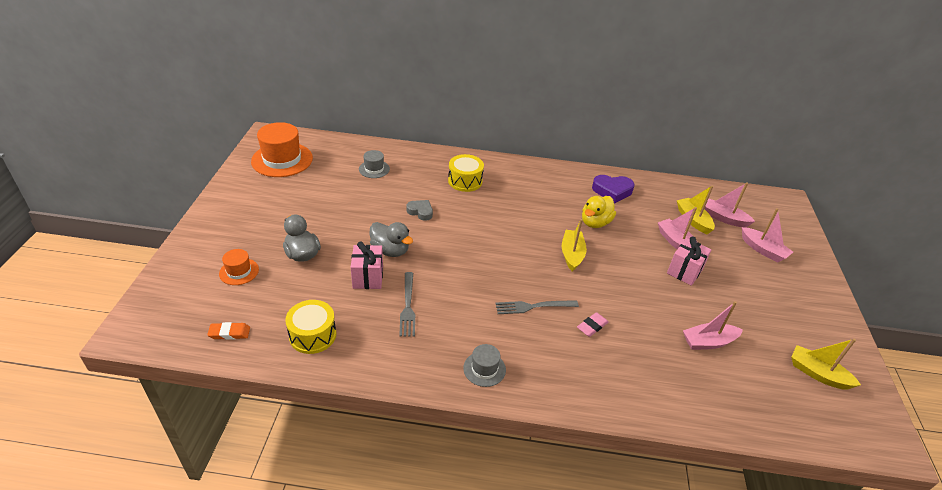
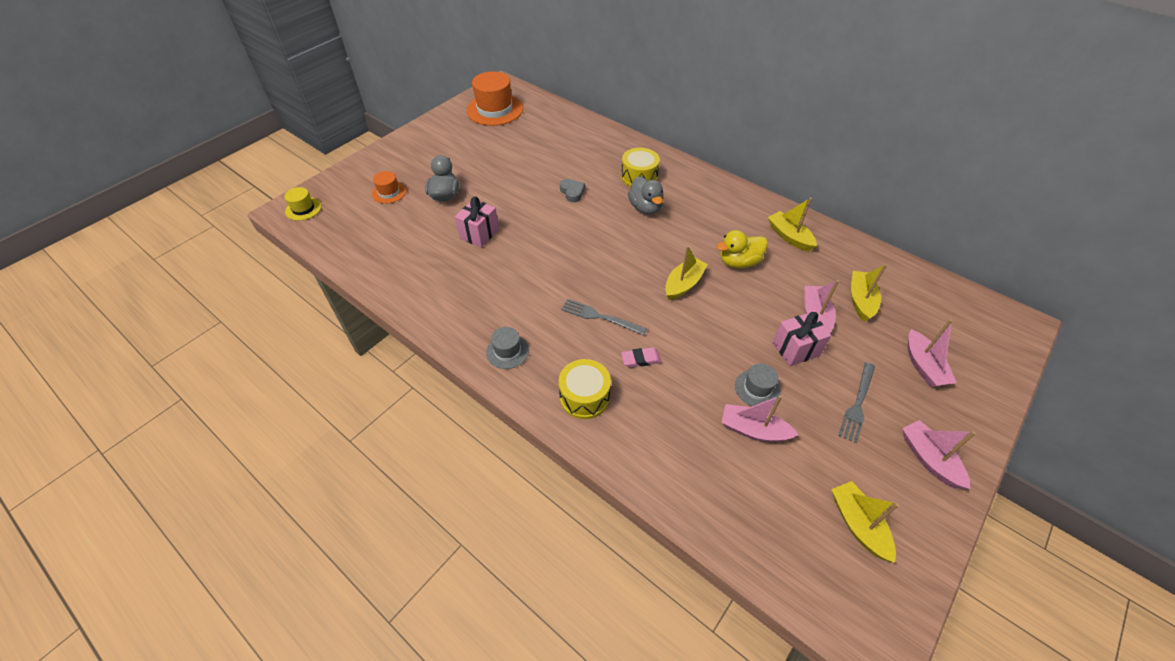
camera: 35 degrees right, 10 degrees up
(151, 322) = (303, 209): none -> yellow hat
(229, 333) = (345, 238): orange eraser -> none
(313, 335) = (399, 264): yellow drum -> yellow drum (584, 396)
(374, 169) = (564, 140): grey hat -> grey hat (757, 388)
(390, 250) = (517, 218): grey duck -> grey duck (645, 208)
(408, 306) = (490, 271): grey fork -> grey fork (857, 404)
(612, 191) = (789, 237): purple heart -> yellow boat
(724, 218) = (905, 312): pink boat -> pink boat (929, 459)

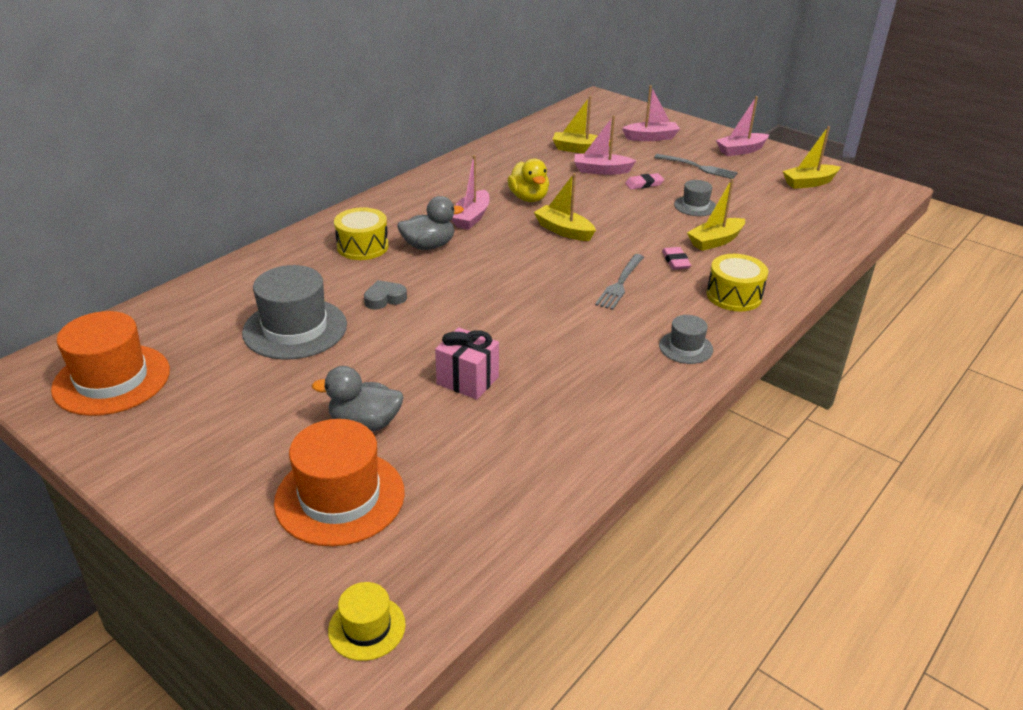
camera: 90 degrees left, 15 degrees down
(389, 192) = (340, 497): orange hat -> orange hat, size x1.94
(538, 160) = (295, 329): none -> grey hat
(753, 430) = (741, 212): pink boat -> pink boat (471, 217)
(789, 237) = (490, 169): yellow boat -> yellow boat (715, 241)
(796, 349) = (644, 184): pink gift -> pink eraser

